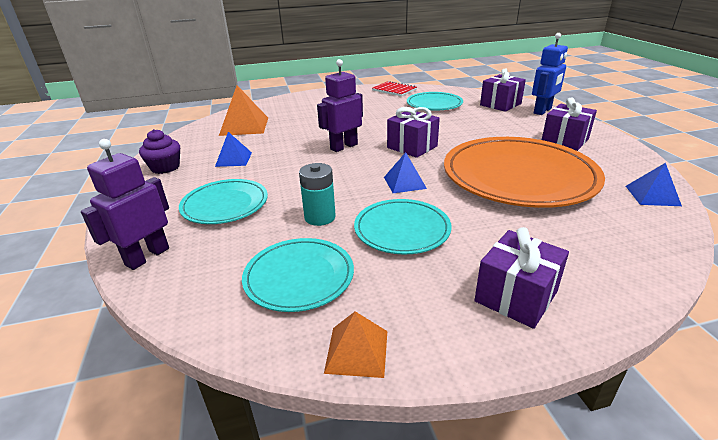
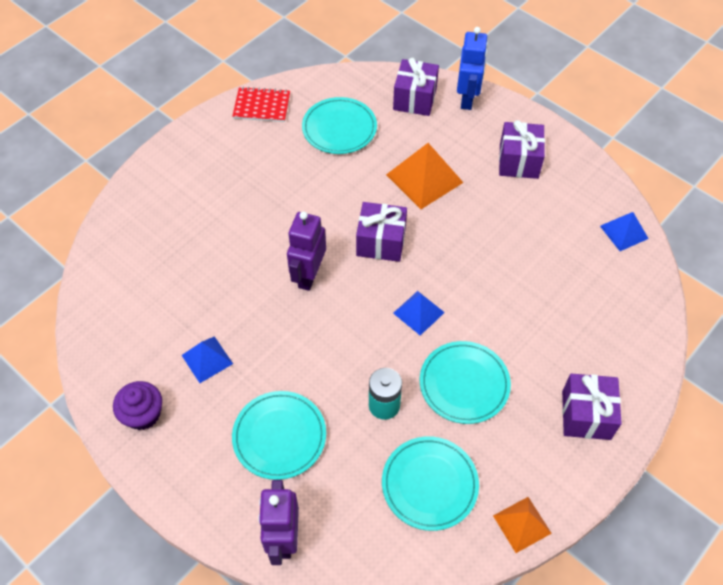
camera: 35 degrees left, 25 degrees up
(244, 126) = (145, 285): orange pyramid -> orange pyramid (424, 178)
(518, 176) = (510, 252): orange plate -> none

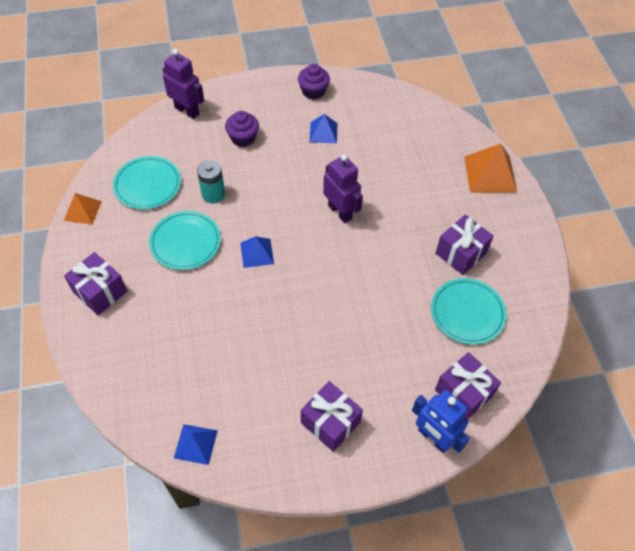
camera: 125 degrees right, 0 degrees up
(262, 106) = (531, 275): red notebook -> none
(279, 436) = (243, 138): turquoise plate -> purple cupcake
(381, 242) = (332, 269): purple gift -> purple gift (461, 253)
(424, 178) = (368, 337): orange pyramid -> orange pyramid (490, 174)

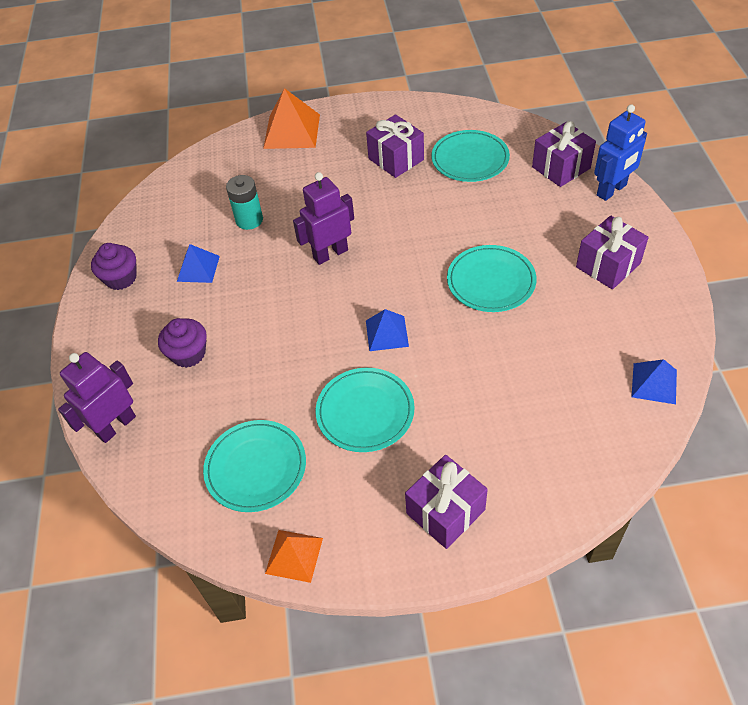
camera: 80 degrees left, 5 degrees down
(213, 194) = (285, 384): turquoise battery -> turquoise battery (249, 220)
(310, 326) = (491, 281): none -> turquoise plate

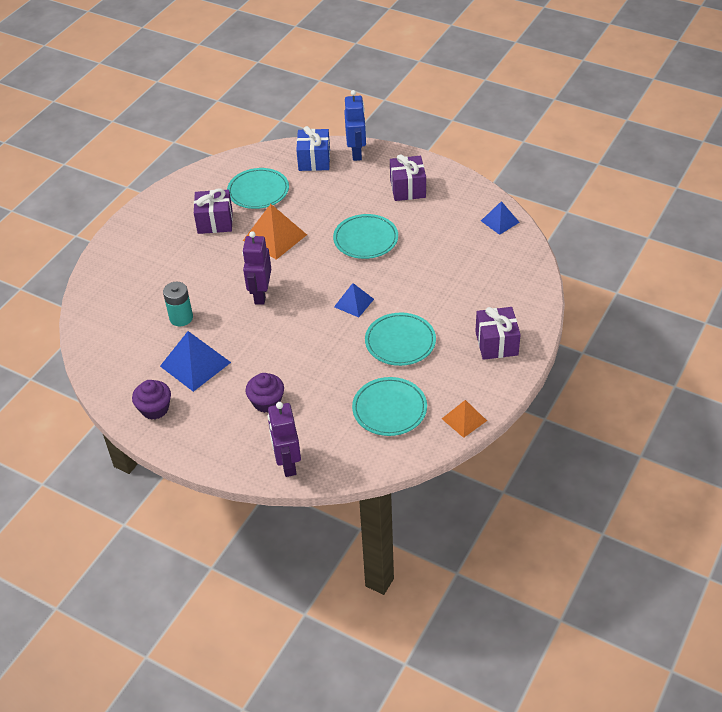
camera: 55 degrees left, 5 degrees down
(198, 268) = (195, 364): blue pyramid -> blue pyramid, size x1.65
(291, 131) = (120, 255): orange pyramid -> orange pyramid (274, 237)
(561, 168) = (314, 160): purple gift -> blue gift

